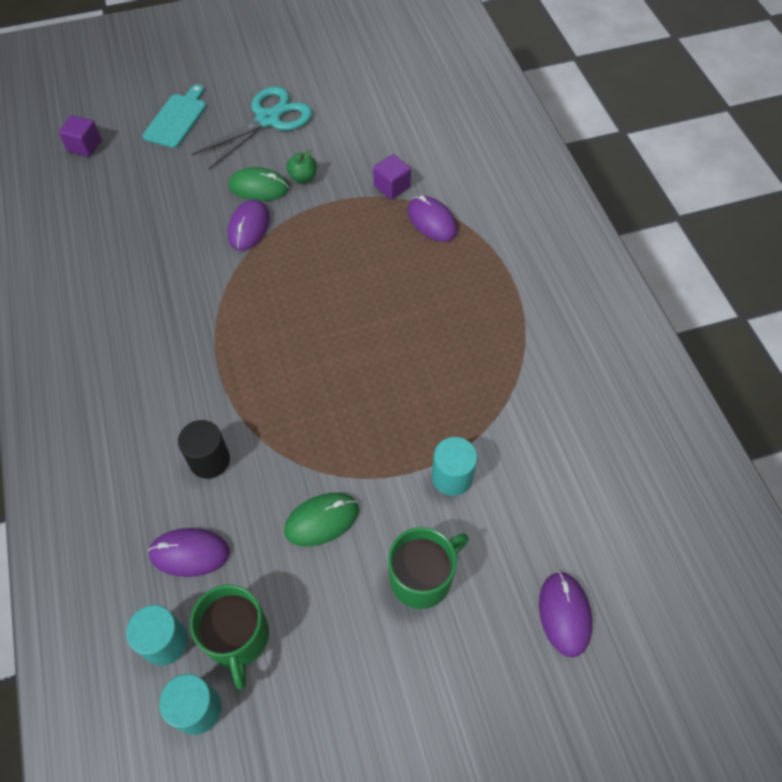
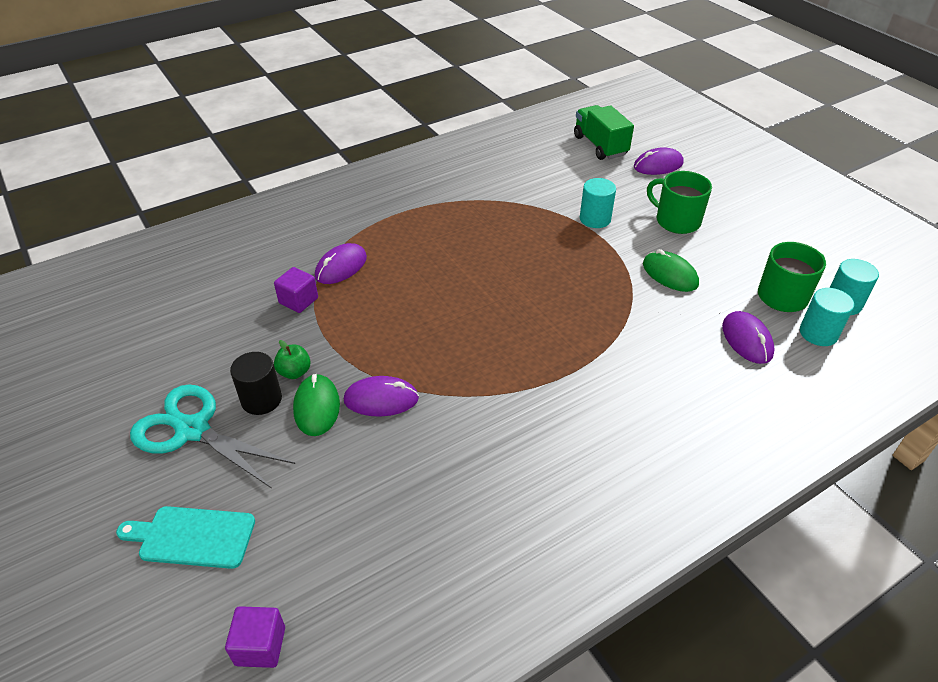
camera: 105 degrees left, 15 degrees down
(209, 460) = (663, 351): black cylinder -> black cylinder (261, 399)
(632, 550) = (600, 146): none -> green truck

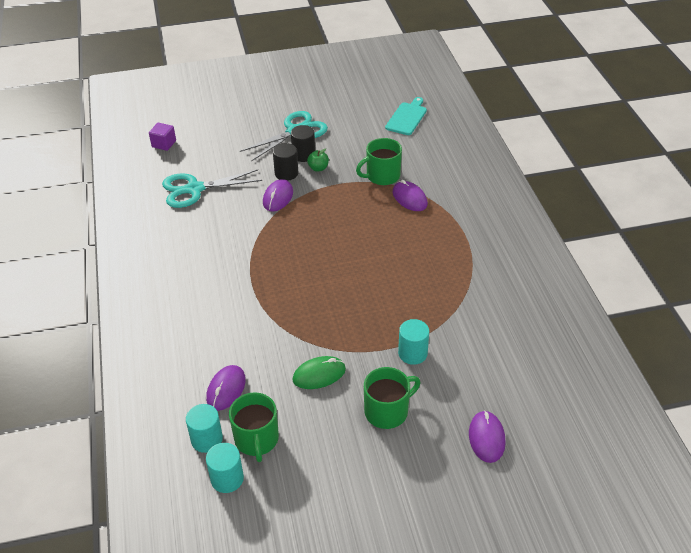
camera: 110 degrees right, 0 degrees up
(192, 537) = (230, 129): turquoise cutting board -> turquoise cutting board (407, 117)
(298, 301) = (382, 176): purple cube -> green mug
(316, 407) = (286, 173): green mouse -> black cylinder
(395, 523) = (194, 189): none -> turquoise scissors
(600, 146) = (538, 403): green truck -> none
(747, 340) = (226, 389): purple mouse -> purple mouse turned 75 degrees counterclockwise

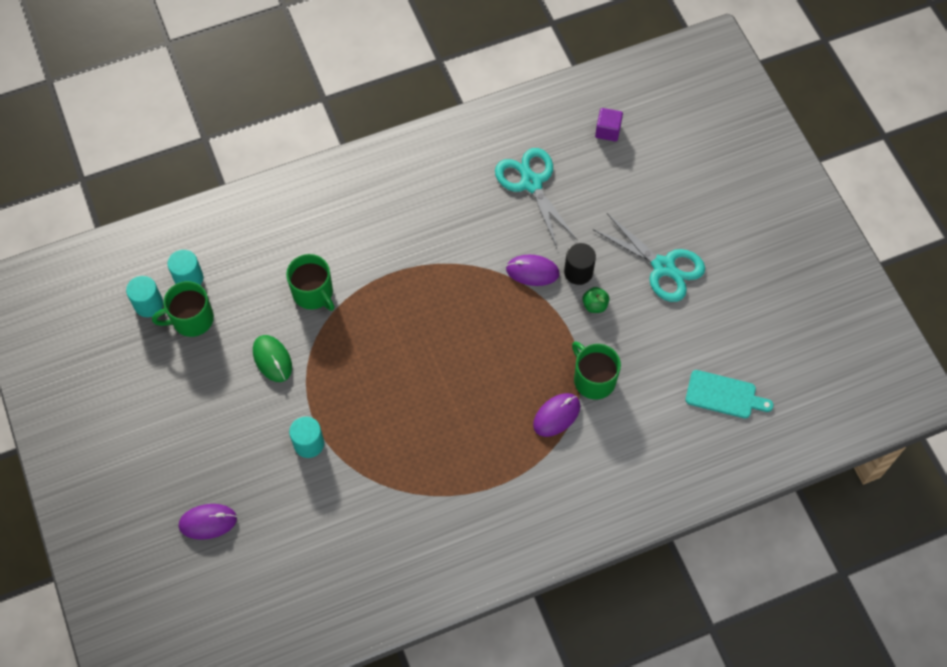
camera: 80 degrees right, 20 degrees up
(226, 389) = (247, 281): purple mouse -> none
(303, 155) = (618, 284): black cylinder -> none
(387, 411) = (233, 428): green mug -> green mug (313, 293)

